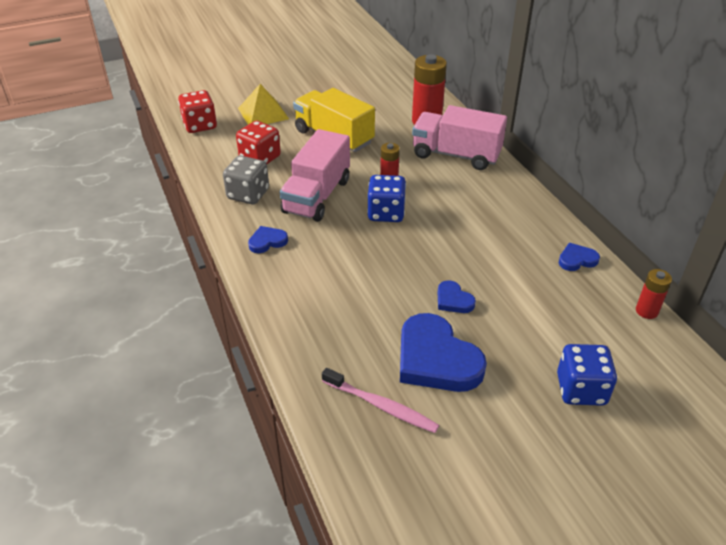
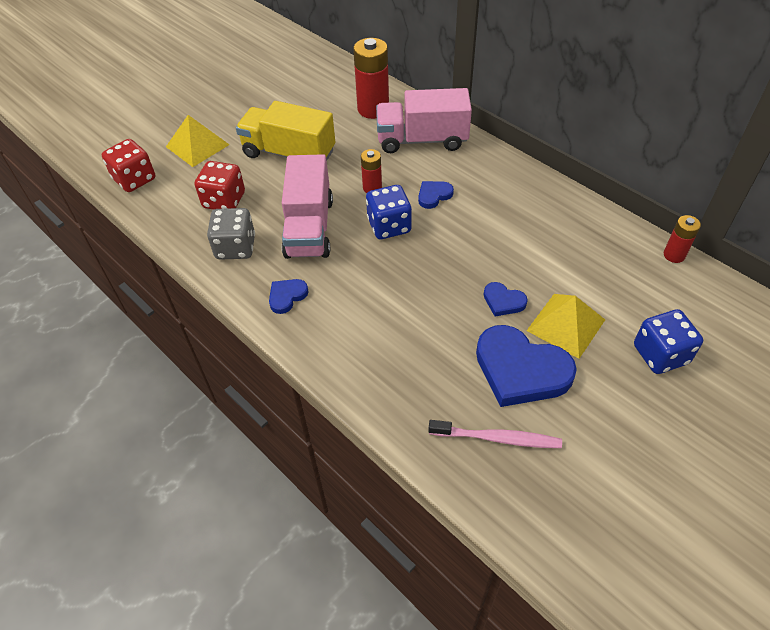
camera: 20 degrees left, 10 degrees up
(501, 337) = (566, 325): none -> yellow pyramid
(577, 259) = (590, 221): blue heart -> blue heart (434, 195)

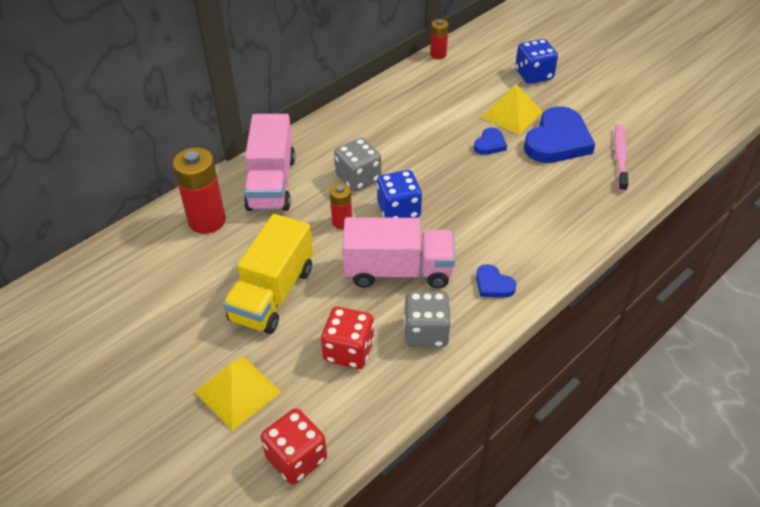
camera: 90 degrees left, 5 degrees down
(434, 195) = (358, 178): blue heart -> grey dice

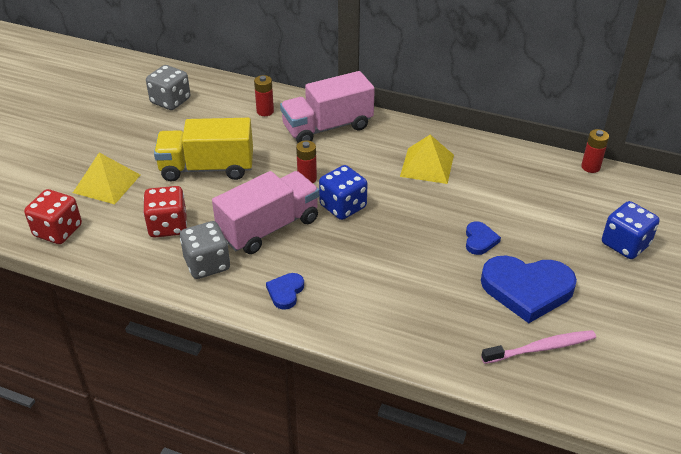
camera: 65 degrees right, 5 degrees down
(207, 220) = (265, 111): red battery -> red battery, size x0.55
(358, 178) = (367, 171): grey dice -> grey dice (170, 101)
(398, 271) = (269, 228): pink truck -> pink truck turned 105 degrees counterclockwise
(490, 144) = (480, 240): blue heart -> blue heart turned 90 degrees counterclockwise
(511, 114) = (541, 244): yellow pyramid -> yellow pyramid (427, 165)

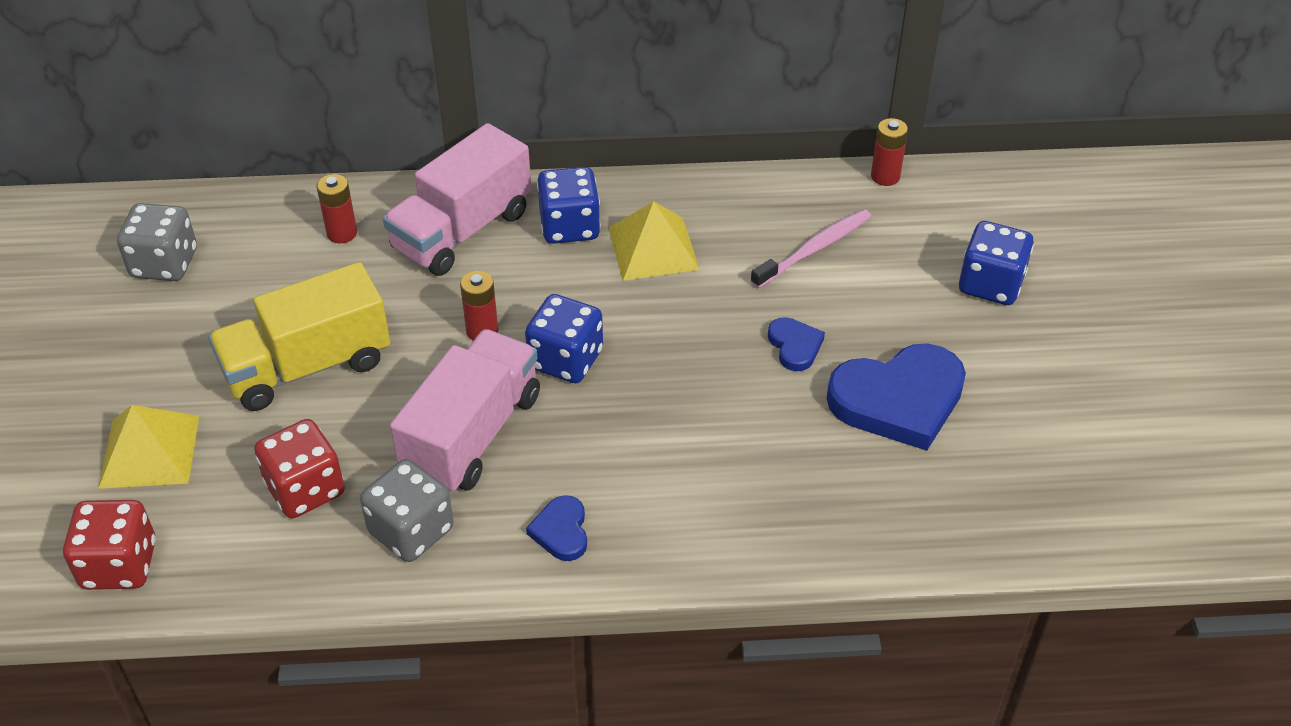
camera: 25 degrees left, 5 degrees up
(387, 141) = (569, 227): none -> blue dice
(540, 348) = (961, 482): pink toothbrush -> pink toothbrush (813, 249)

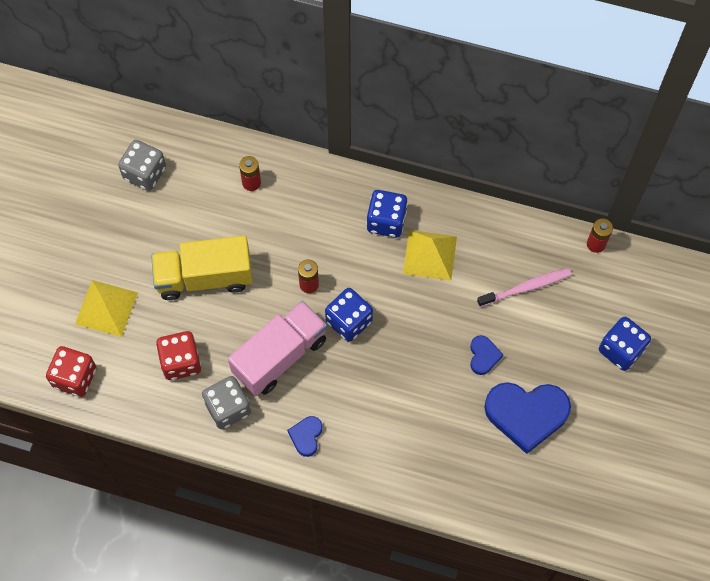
camera: 20 degrees right, 20 degrees up
(462, 231) = (322, 204): pink truck -> none

